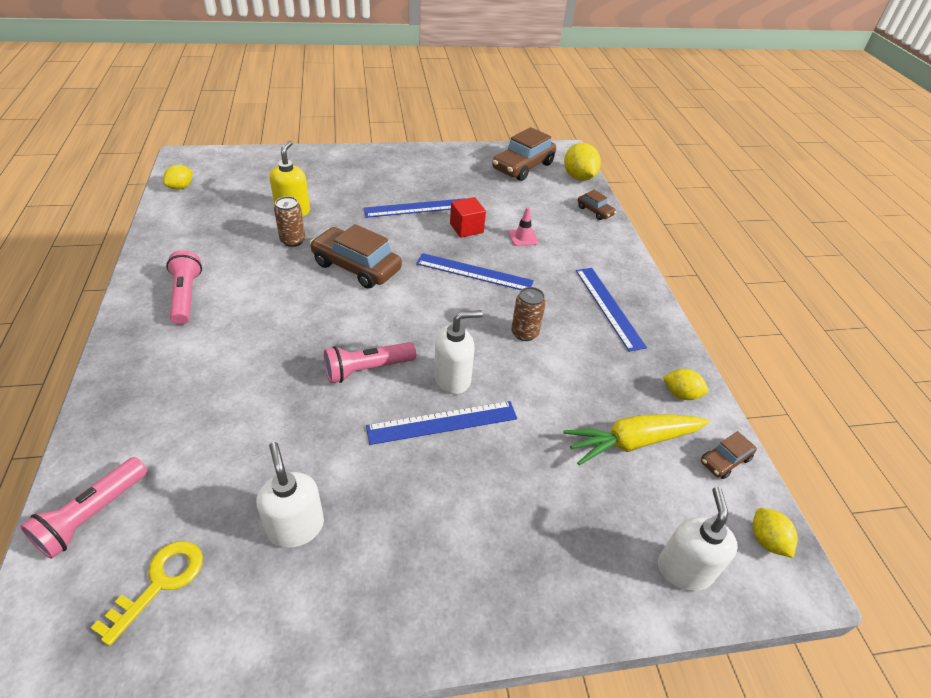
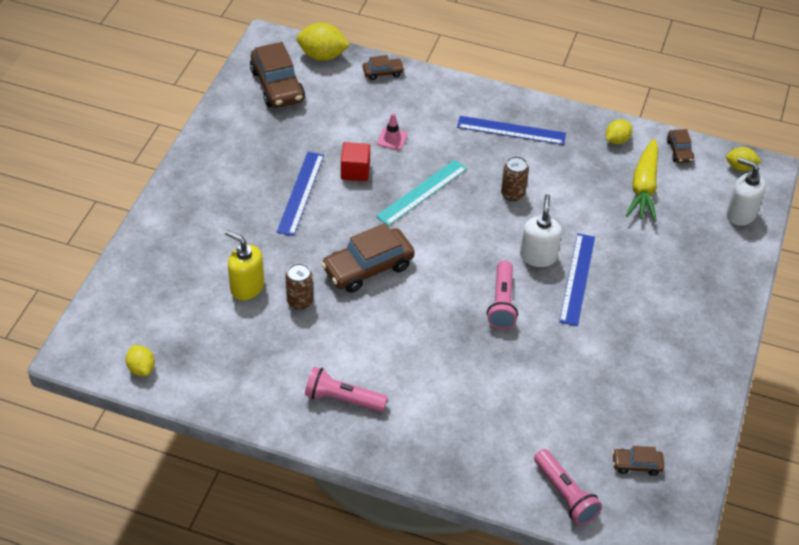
camera: 60 degrees left, 5 degrees up
(160, 583) = (636, 465): yellow key -> brown car
(296, 527) = (627, 386): white soap dispenser -> none
(474, 272) = (422, 192): blue ruler -> turquoise ruler

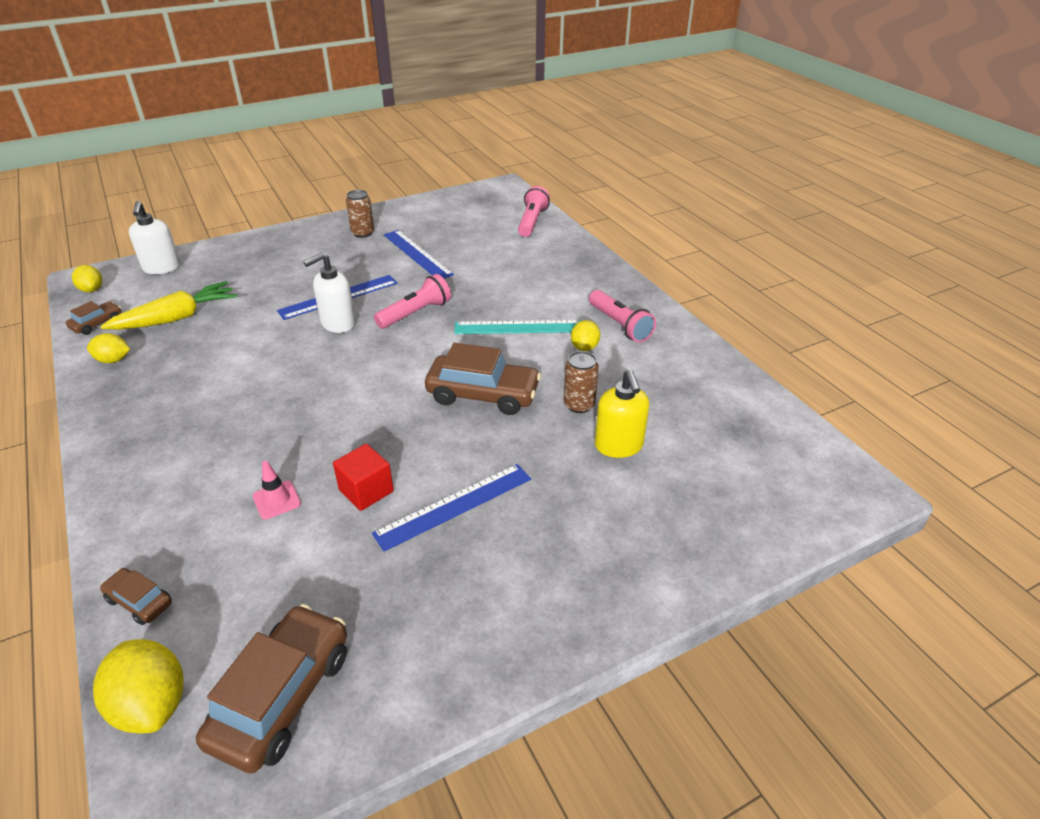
camera: 135 degrees left, 10 degrees down
(141, 368) = (792, 436): yellow lemon -> yellow lemon (584, 347)
(422, 192) = (339, 425): turquoise ruler -> turquoise ruler (518, 327)
(511, 130) = (165, 427): blue ruler -> blue ruler (417, 254)
(512, 194) = (271, 374): brown can -> brown can (363, 233)
(636, 465) = (471, 213): brown car -> none

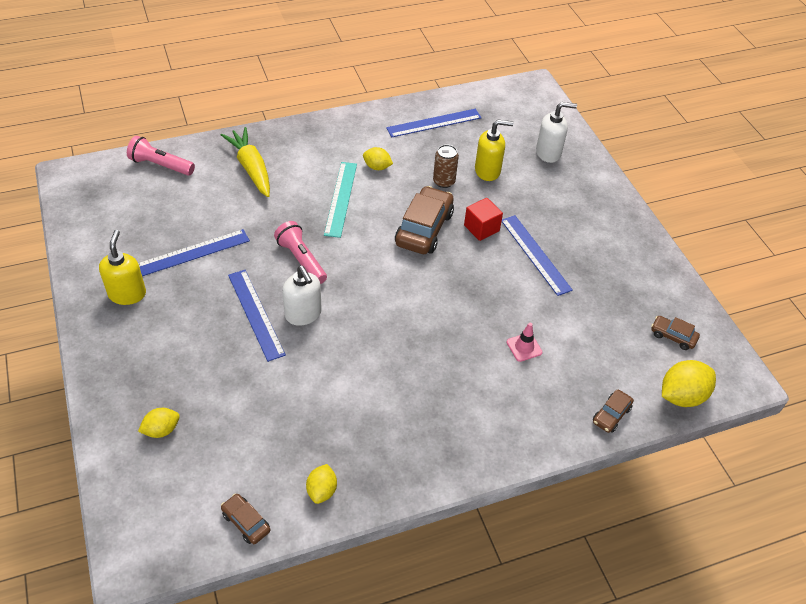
camera: 85 degrees left, 10 degrees up
(92, 290) = (165, 546): yellow lemon -> yellow lemon (161, 430)
(162, 268) = (136, 479): white soap dispenser -> white soap dispenser (548, 153)
(177, 318) = (256, 446): yellow carrot -> yellow carrot (251, 168)
(282, 696) = (673, 336): brown car -> brown car, size x0.51
(363, 233) = (127, 294): brown can -> yellow soap dispenser
(366, 490) = (518, 298): red cube -> red cube (481, 228)
(620, 325) = (352, 143): pink flashlight -> none
(698, 386) = (434, 123): none -> blue ruler

